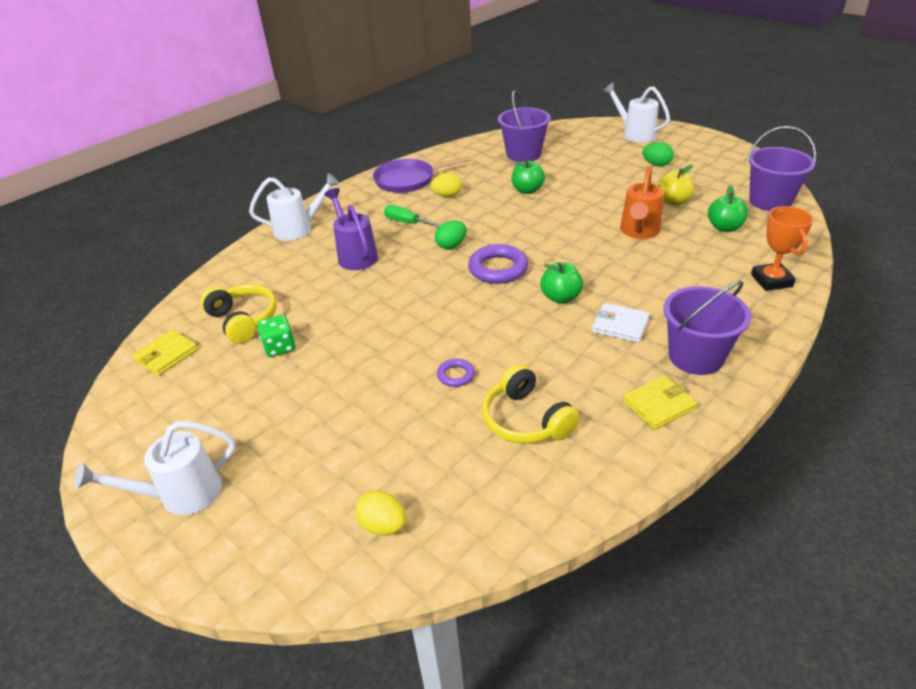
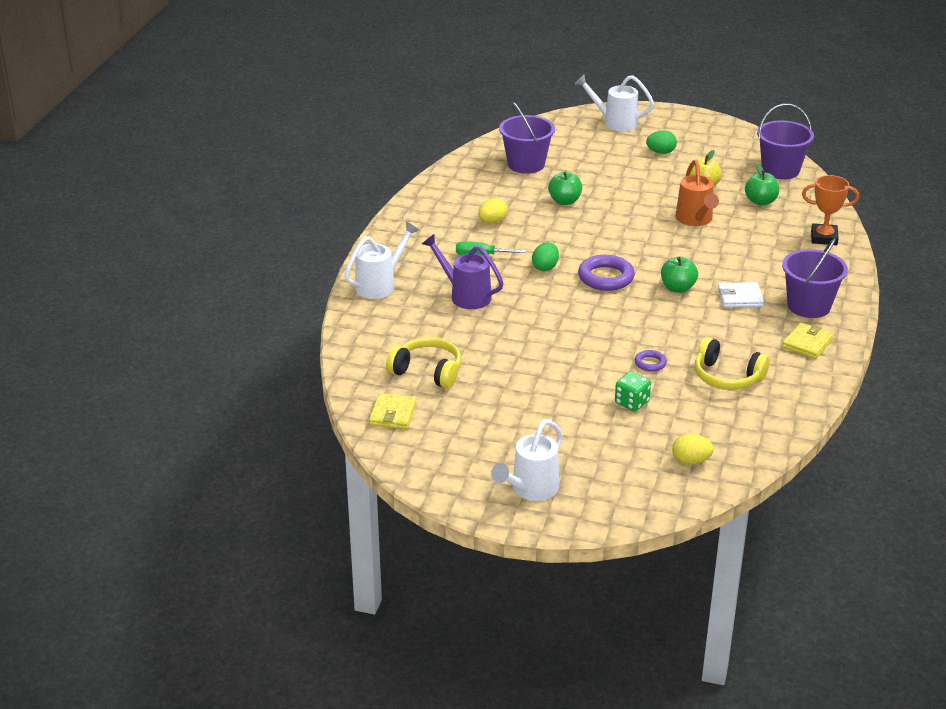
camera: 30 degrees left, 5 degrees down
(279, 347) = (486, 382): green dice -> green dice (632, 402)
(408, 180) = (436, 214): purple pan -> none
(771, 280) = (824, 238): orange trophy -> orange trophy turned 45 degrees counterclockwise

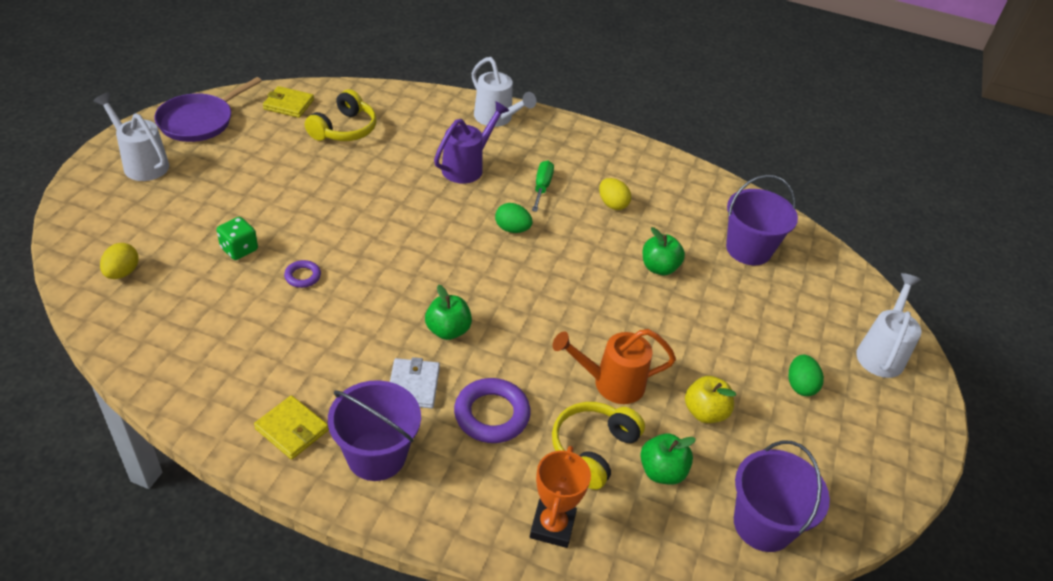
camera: 90 degrees right, 10 degrees up
(443, 468) = (199, 121): none -> purple pan
(606, 277) = (483, 273): purple ring -> purple ring (491, 414)
(727, 377) = (252, 334): yellow headphones -> yellow headphones (593, 449)

